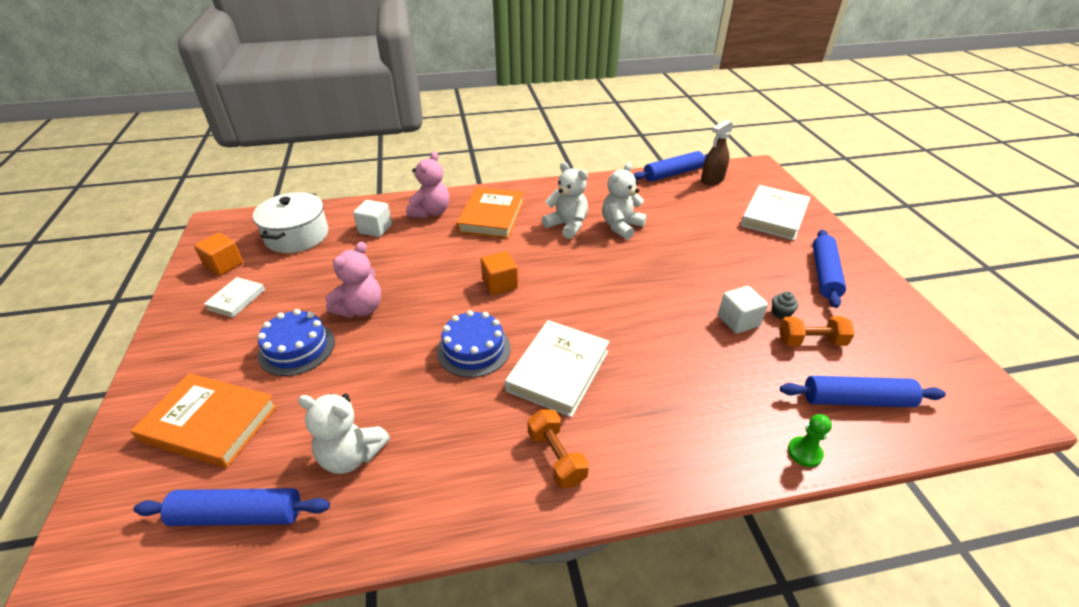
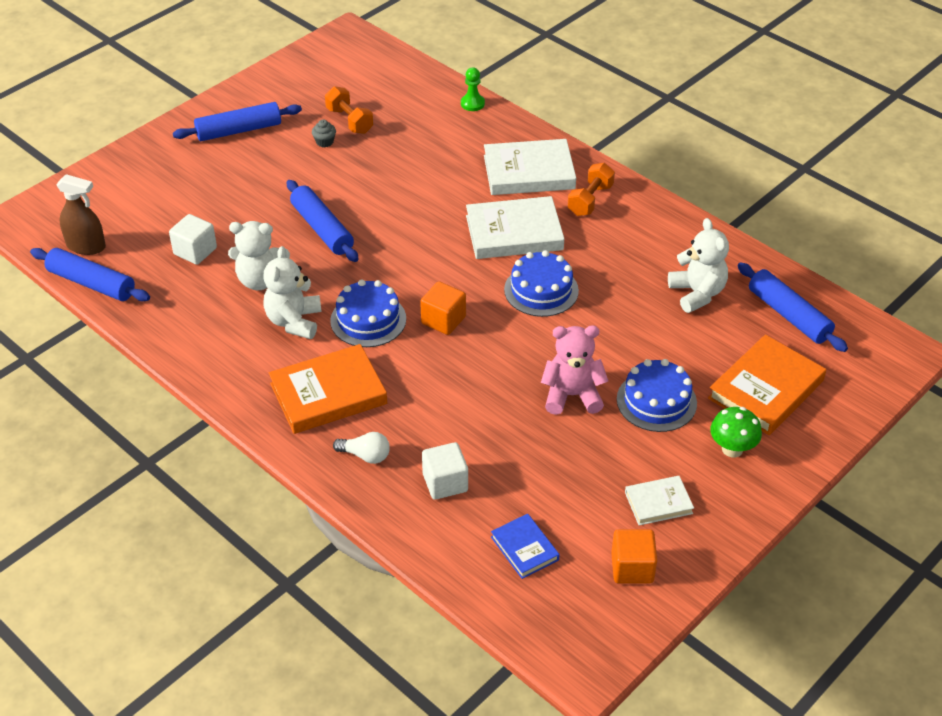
camera: 125 degrees left, 5 degrees up
(207, 361) = (732, 449): none -> green mushroom
(210, 424) = (766, 389): orange book -> orange book turned 60 degrees clockwise
(297, 236) = (524, 548): white pot -> blue book
(431, 212) = (365, 455): pink teddy bear -> white light bulb
(537, 253) = (368, 320): none -> blue cake
(738, 321) = (357, 161): white cube -> white cube (195, 251)
(774, 216) = (146, 181): white book -> white book (529, 172)
(856, 400) = (399, 91): blue rolling pin -> blue rolling pin (322, 229)

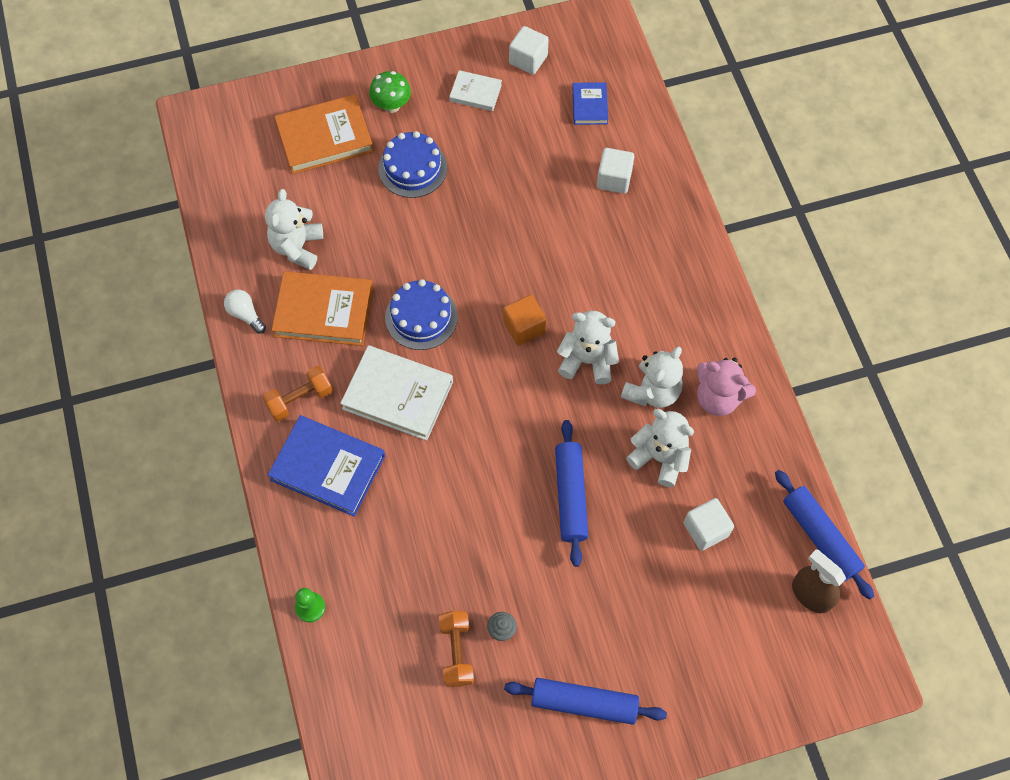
camera: 150 degrees left, 20 degrees up
(328, 394) = (660, 300): orange book -> orange book (324, 311)
(365, 455) = (660, 230): white light bulb -> white light bulb (245, 314)
(368, 320) = (587, 360): blue cake -> white teddy bear
(529, 172) = (328, 467): white book -> blue book
(572, 395) = (471, 204): pink teddy bear -> pink teddy bear (718, 398)
(632, 568) = (528, 60): orange cube -> white cube
(788, 315) = (246, 190): blue rolling pin -> none

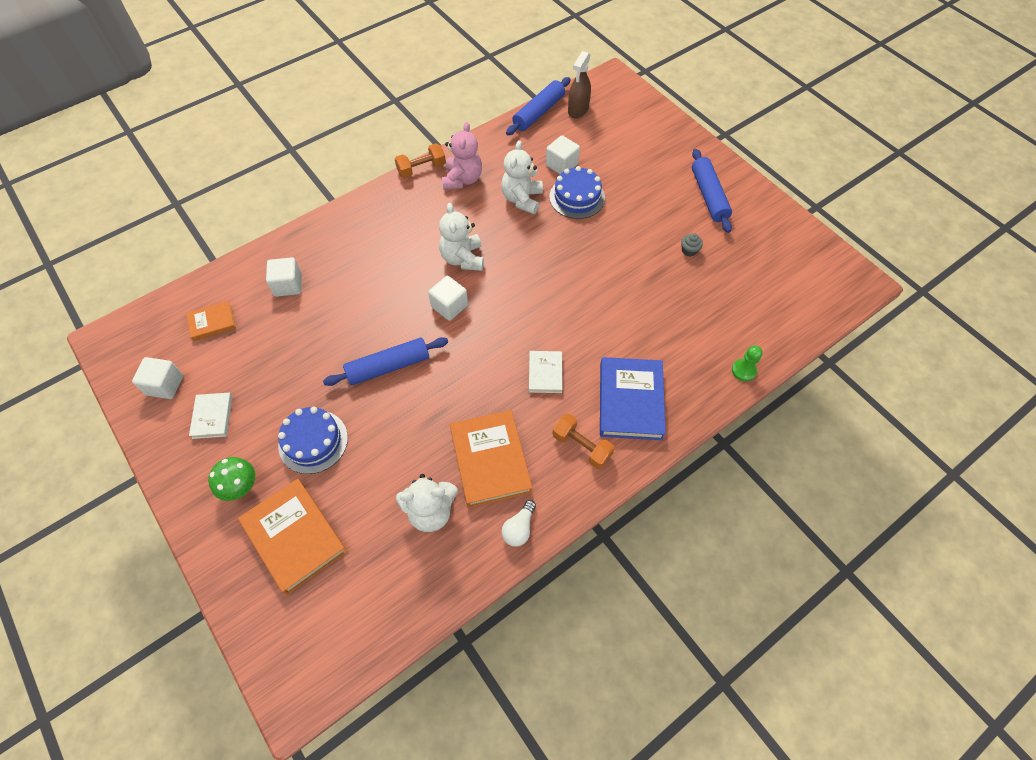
camera: 110 degrees left, 5 degrees down
(398, 395) = (545, 373): white book -> white book, size x0.54
(421, 317) = (467, 381): blue cake -> blue cake (577, 197)
(456, 652) = (719, 270): orange dumbbell -> orange dumbbell (421, 169)
(524, 327) = (449, 306): orange cube -> white cube
(570, 496) = (574, 240): blue rolling pin -> blue rolling pin (388, 366)
(589, 105) = (212, 322): blue book -> orange book
(652, 391) = (472, 215): white teddy bear -> none

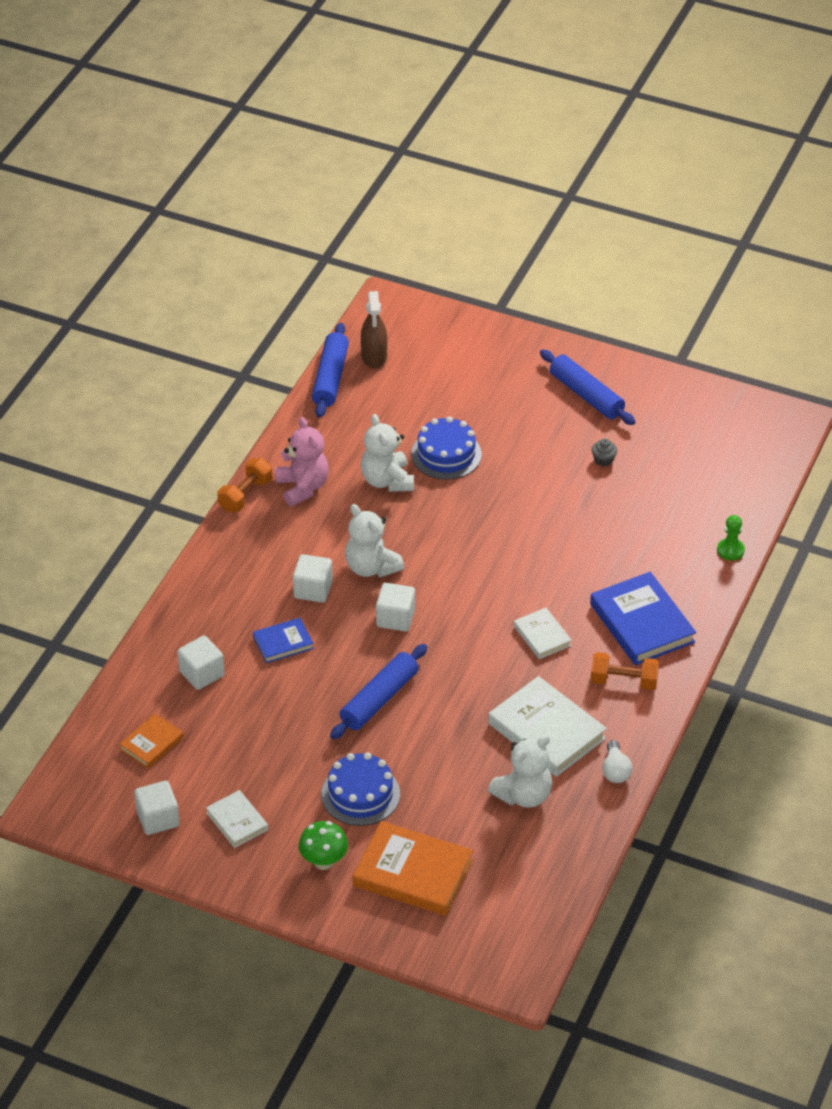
camera: 30 degrees left, 15 degrees down
(359, 288) = (283, 643): none -> blue book
(490, 460) = (546, 731): orange book -> white book
(561, 165) = (402, 426): white cube -> white cube (313, 589)

